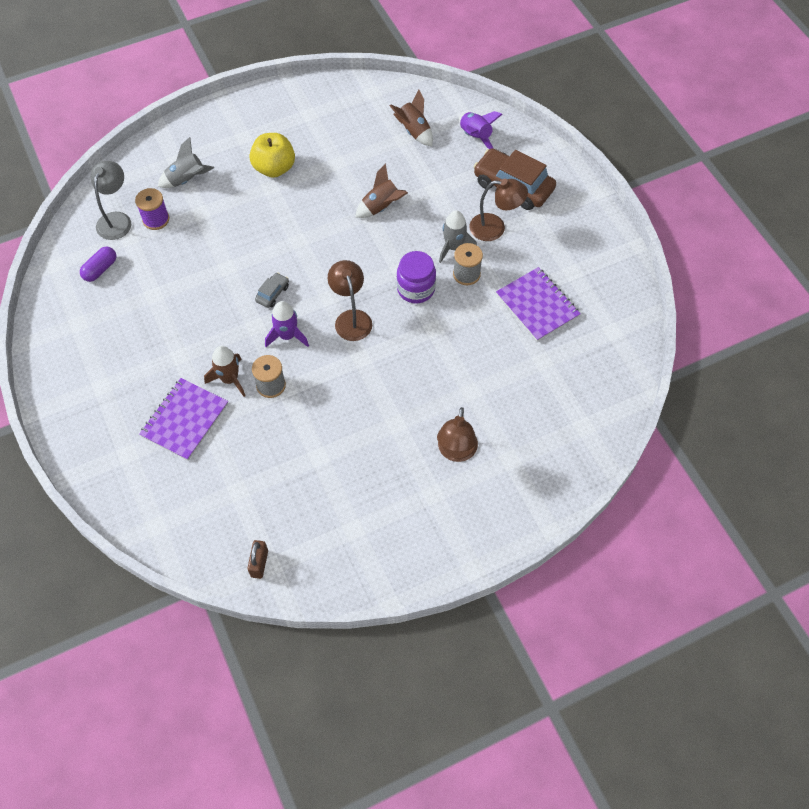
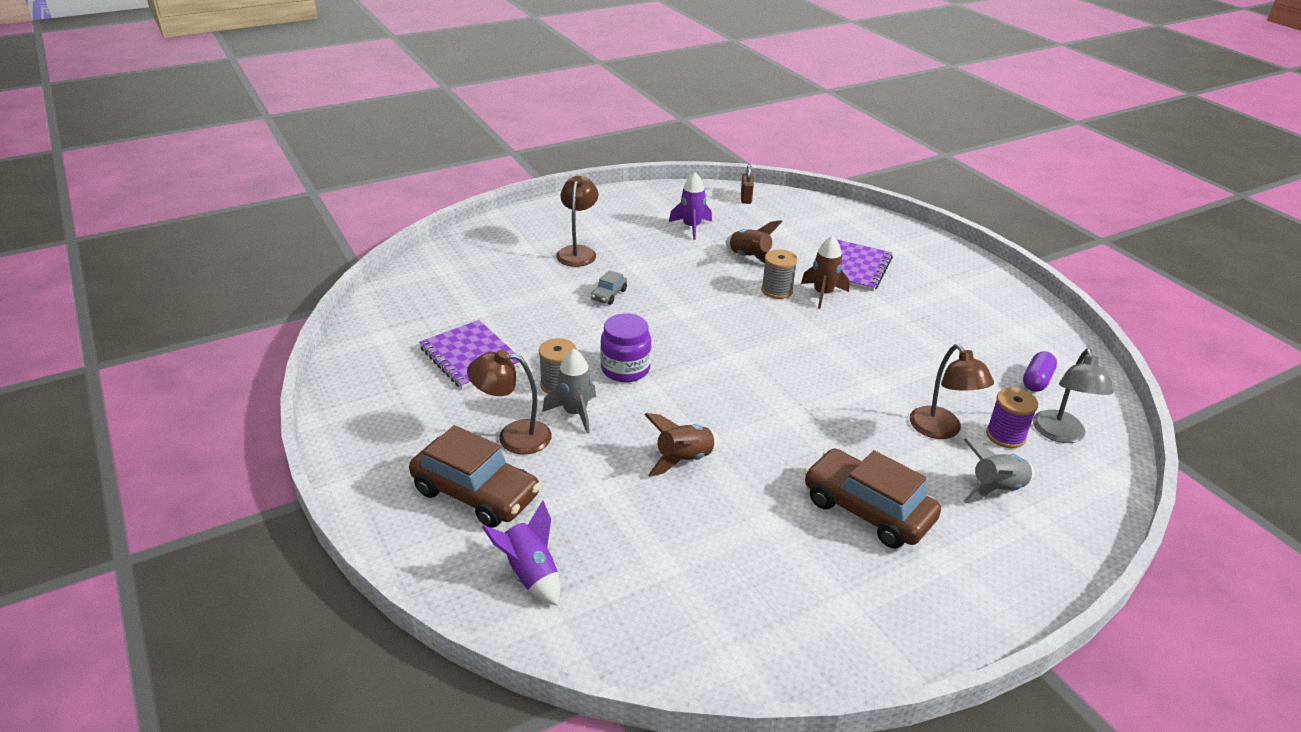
camera: 175 degrees right, 25 degrees down
(272, 293) = (806, 362): grey car -> grey car (608, 295)
(274, 168) = (867, 510): yellow apple -> brown car
(287, 336) = (773, 326): purple rocket -> purple rocket (691, 227)
(351, 318) = (702, 342): brown lamp -> brown lamp (941, 430)
(414, 131) = (643, 581): brown rocket -> brown rocket (749, 258)

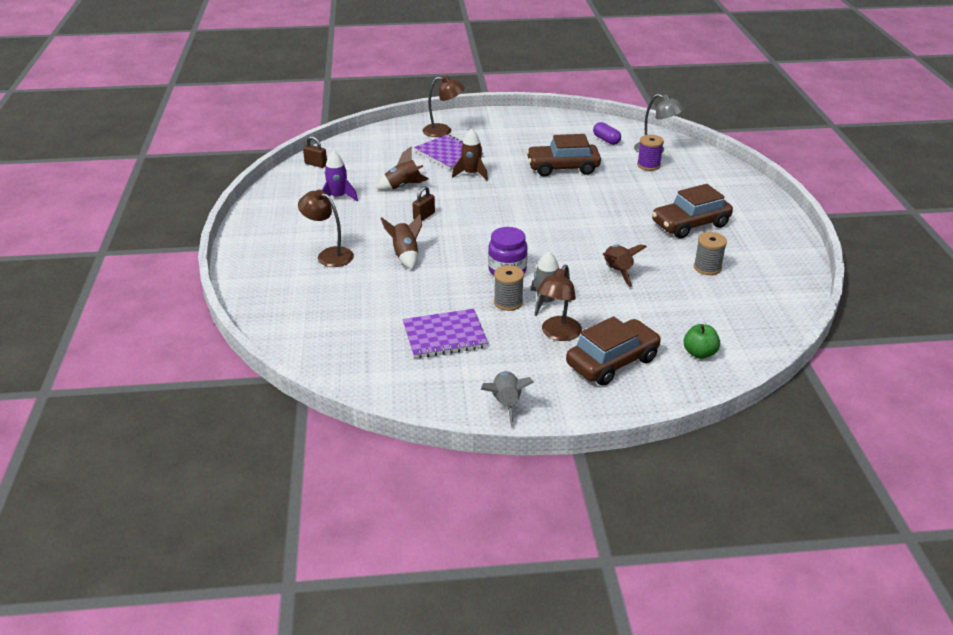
camera: 65 degrees left, 0 degrees up
(530, 574) = (699, 353): purple rocket -> green apple
(608, 295) = (405, 255): grey car -> brown rocket
(698, 286) = (424, 216): none -> brown padlock
(777, 290) = (454, 188): grey spool -> grey spool (707, 267)
(912, 359) = (562, 168): none -> brown car
(941, 430) = (634, 181): brown lamp -> brown lamp (443, 131)
(996, 489) = (689, 183): grey rocket -> grey rocket (506, 404)

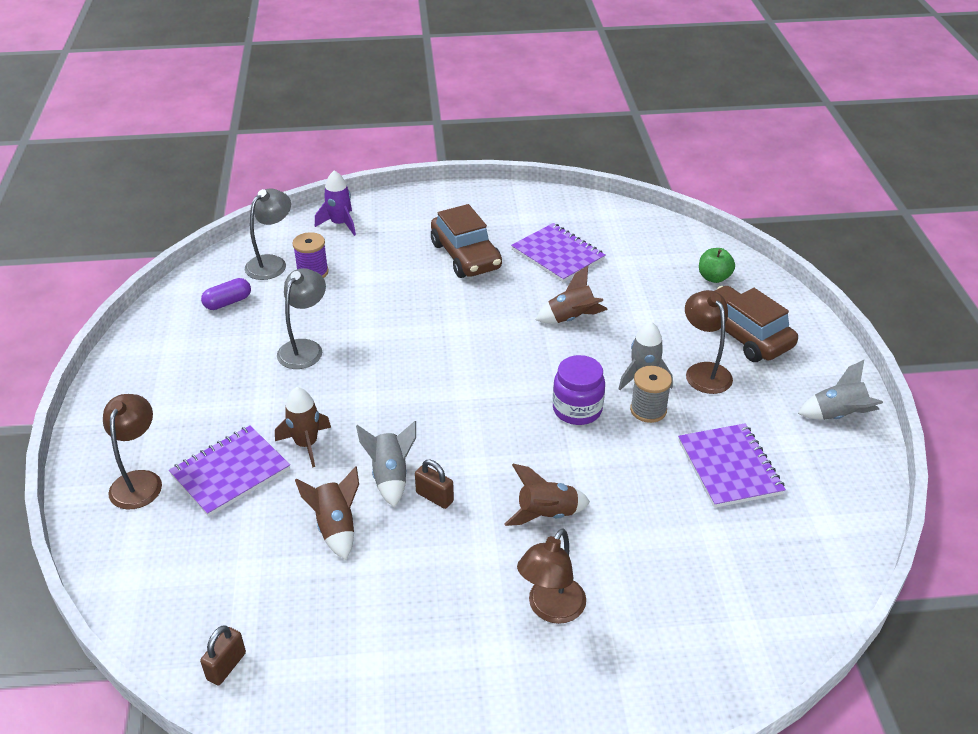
camera: 90 degrees left, 5 degrees up
(338, 197) = (363, 616): purple rocket -> purple rocket (340, 224)
(442, 201) = (390, 476): none -> grey rocket
(558, 334) = (704, 371): brown lamp -> brown lamp turned 135 degrees counterclockwise
(562, 168) = (305, 348): brown car -> grey lamp
(707, 267) = (557, 255): grey spool -> purple notebook

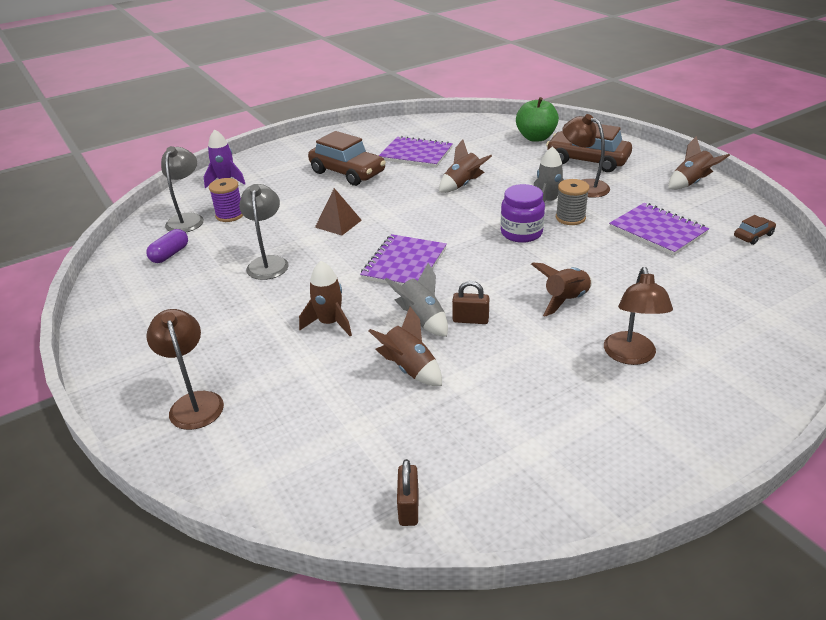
camera: 25 degrees left, 5 degrees down
(230, 472) = (279, 365): purple notebook -> purple notebook (404, 264)
(405, 323) = (338, 223): none -> brown pyramid
(714, 277) = (536, 138): green apple -> green apple, size x1.52
(836, 520) = (753, 236): none -> brown car
(838, 415) = (691, 183): grey rocket -> brown rocket

